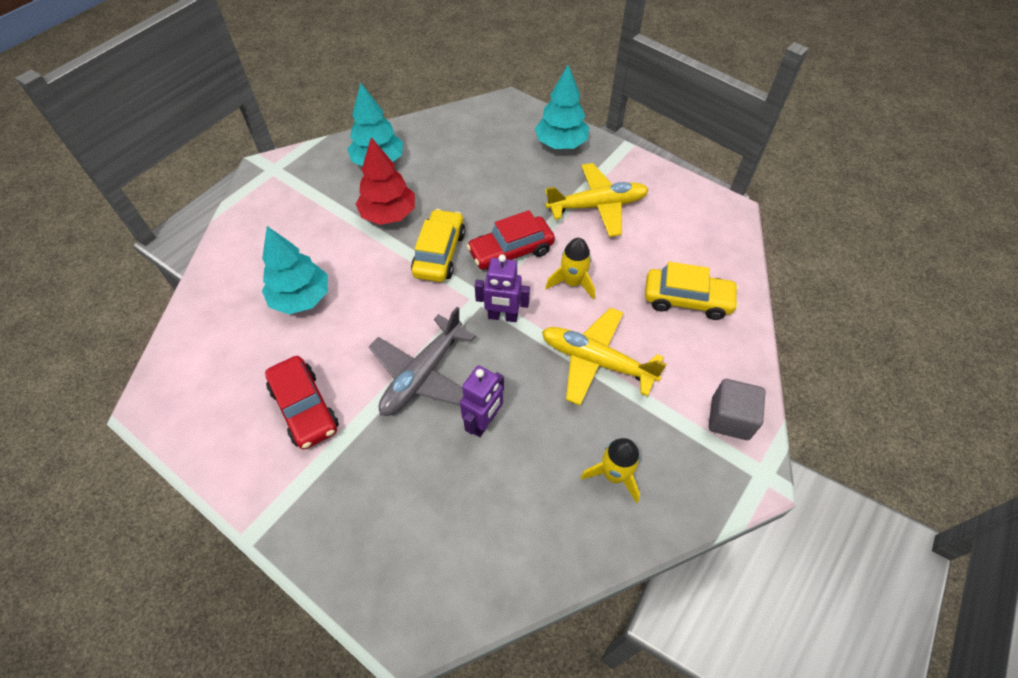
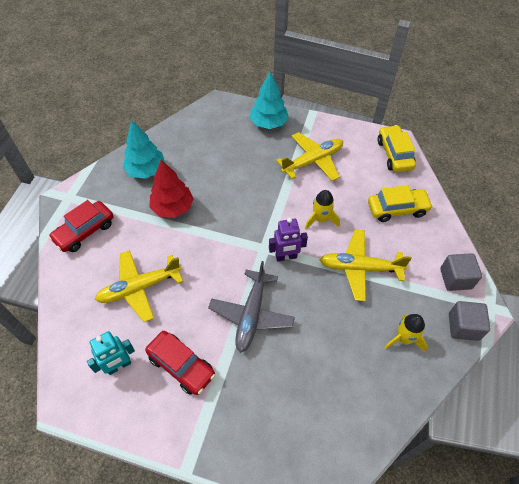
camera: 20 degrees left, 0 degrees up
(232, 383) = (119, 366): none -> turquoise robot
(301, 298) = (139, 288): turquoise tree -> yellow plane
(439, 253) = (222, 225): yellow car -> yellow car (394, 154)
(484, 422) = (307, 333): purple robot -> none
(511, 252) = (270, 210): red car -> red car (84, 231)
(710, 488) = (463, 326): none -> grey cube

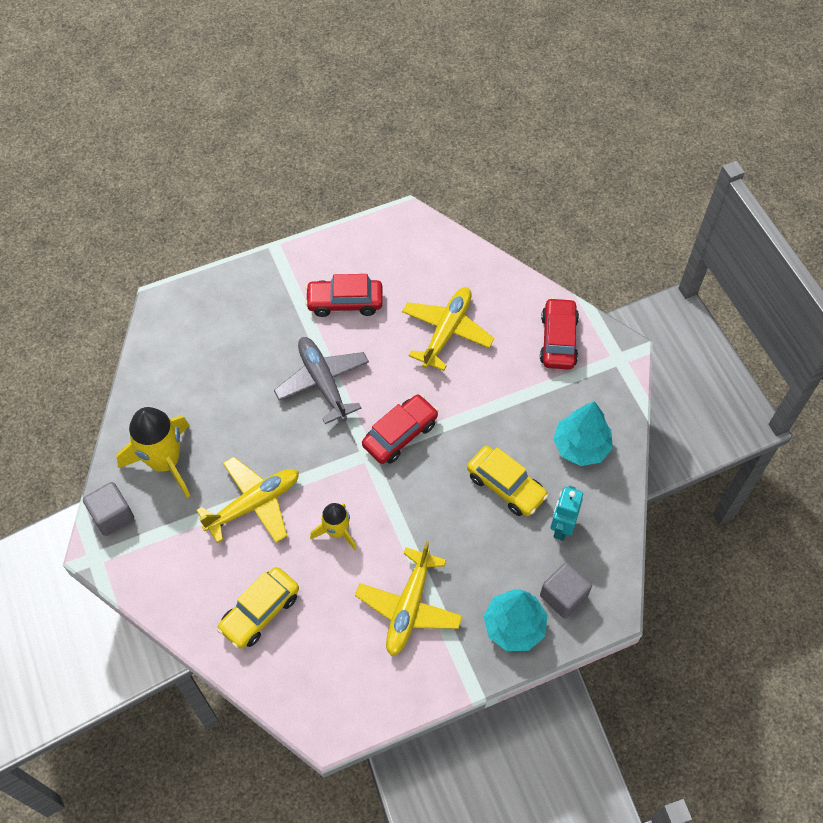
camera: 140 degrees right, 5 degrees up
(119, 366) = (395, 267): turquoise robot -> turquoise robot (561, 527)
(173, 207) = (504, 427): red tree -> none
(234, 245) = (400, 434): none -> red car
(286, 257) = (338, 461): purple robot -> none
(394, 154) = (316, 701): yellow car -> yellow car (506, 486)
(404, 339) = (165, 462): yellow rocket -> yellow rocket, size x1.74
(455, 278) = (145, 566): grey cube -> grey cube (563, 596)

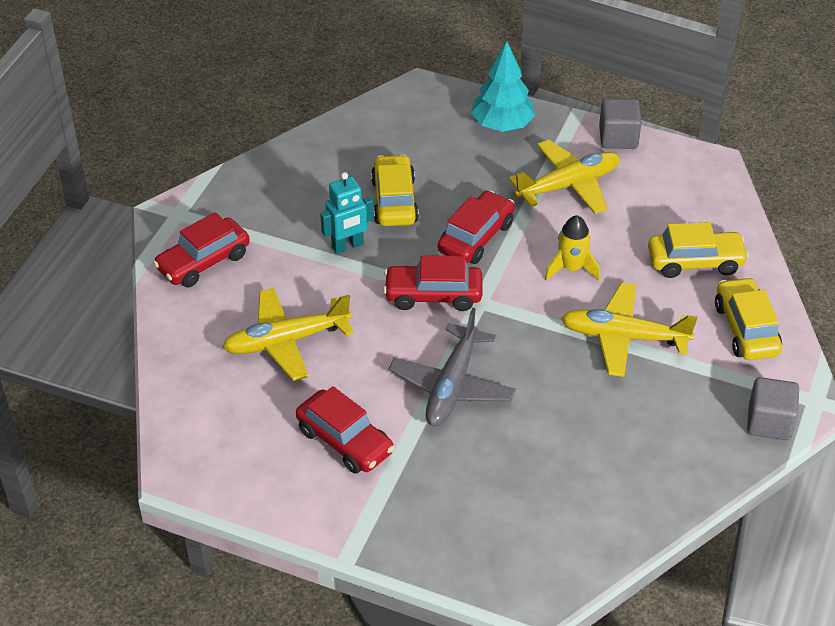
camera: 135 degrees left, 15 degrees down
(165, 462) = (676, 431): yellow rocket -> none
(180, 580) = (746, 329): none -> yellow car
(422, 503) = (476, 237): none -> red car
(561, 527) = (388, 150): turquoise robot -> turquoise robot (347, 246)
(563, 596) = (443, 115): grey cube -> grey cube (618, 137)
(581, 446) = (299, 182): turquoise tree -> none

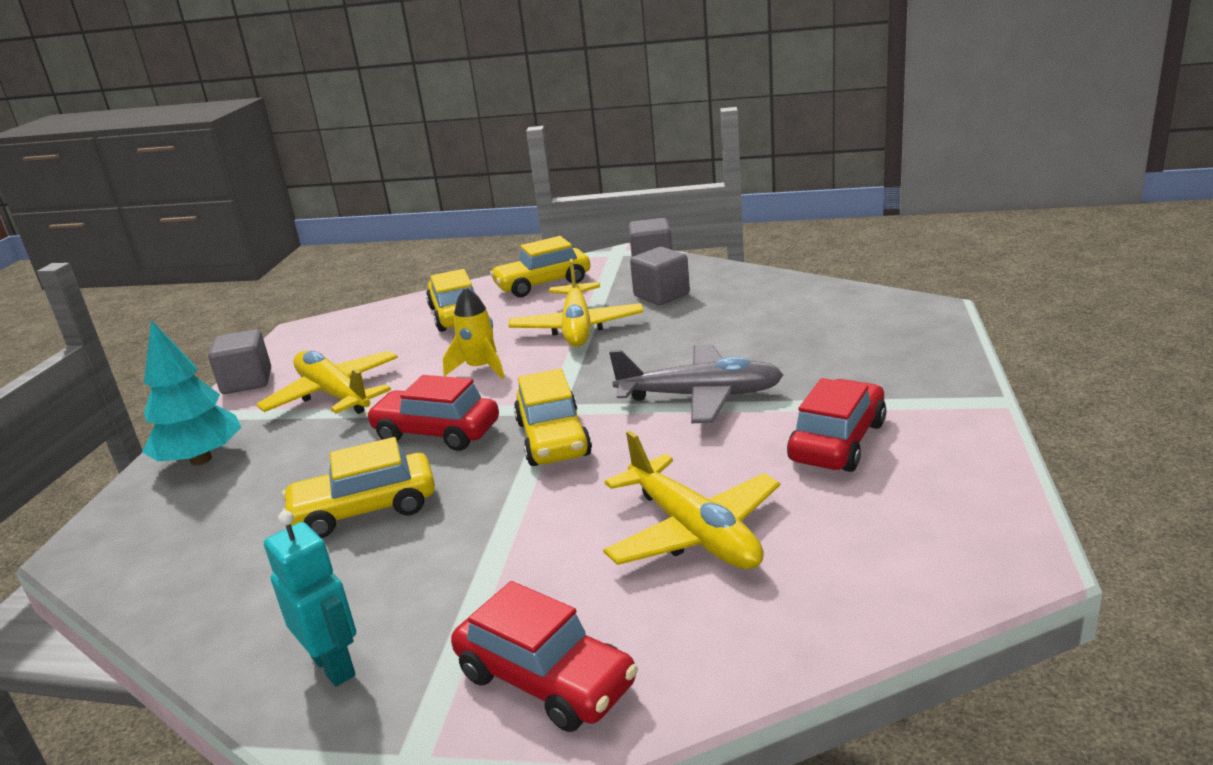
camera: 100 degrees left, 20 degrees down
(347, 246) = (471, 527): turquoise robot -> turquoise robot (334, 666)
(433, 295) = (553, 439): red car -> yellow car
(670, 409) = (661, 295): none -> grey cube

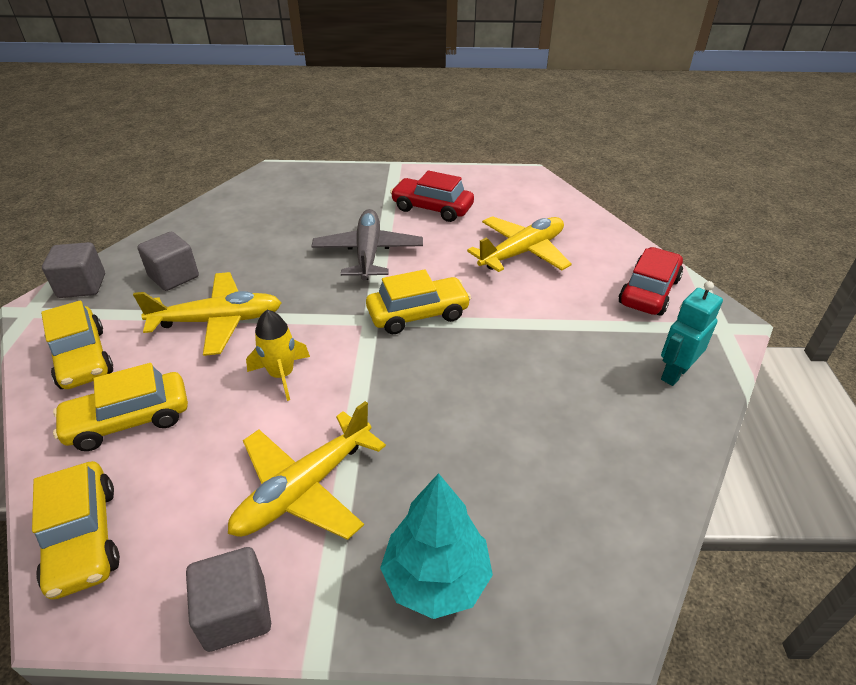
camera: 100 degrees left, 15 degrees up
(365, 510) = (516, 402): yellow car -> yellow car (83, 538)
(436, 433) = (400, 382): red car -> none

